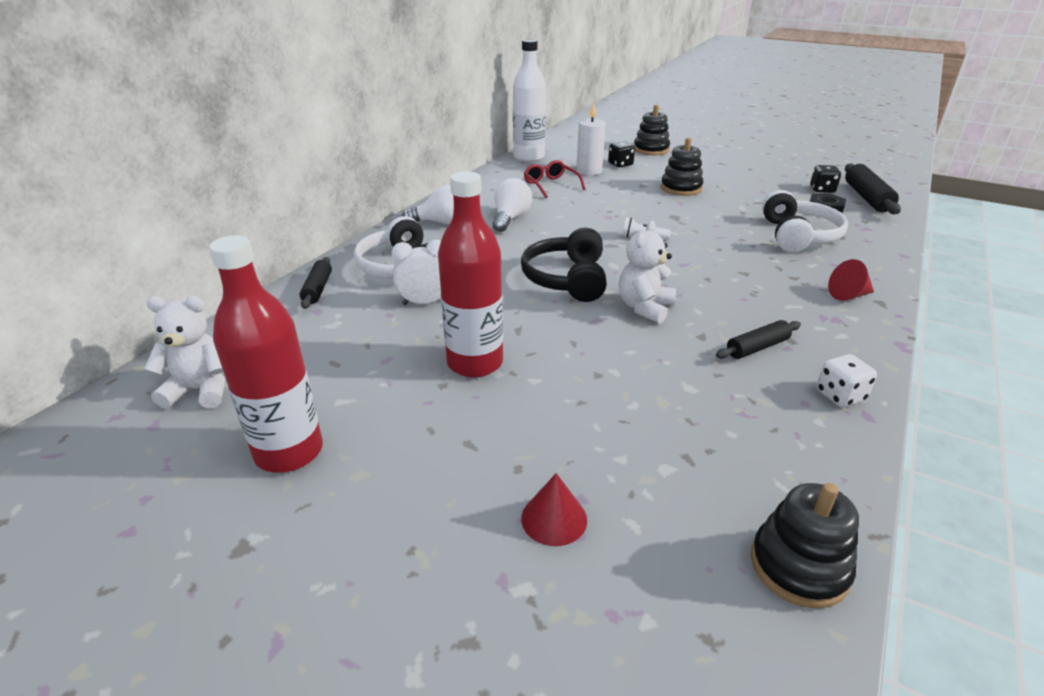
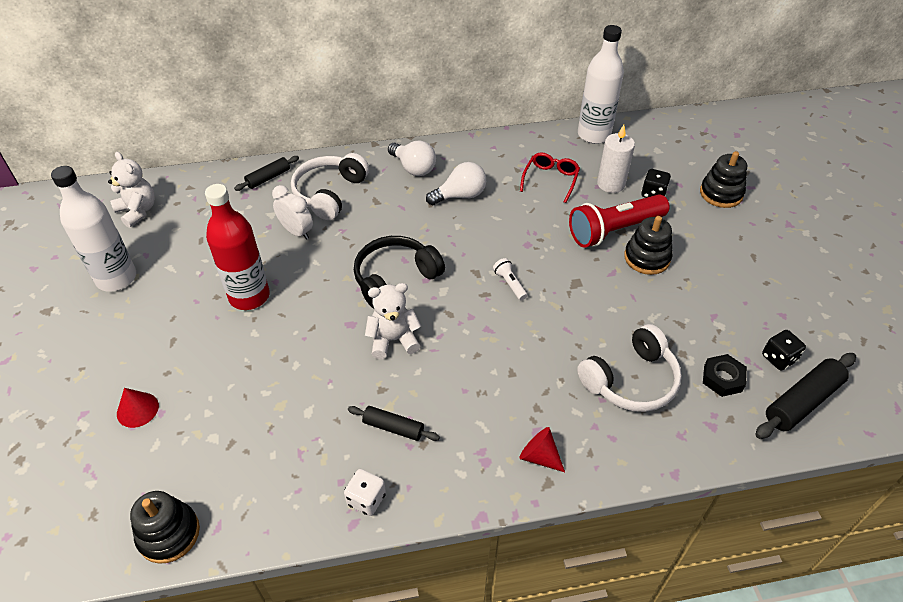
camera: 50 degrees right, 15 degrees up
(289, 452) = (116, 278): red bottle -> white bottle
(638, 187) = (614, 230): none -> red flashlight

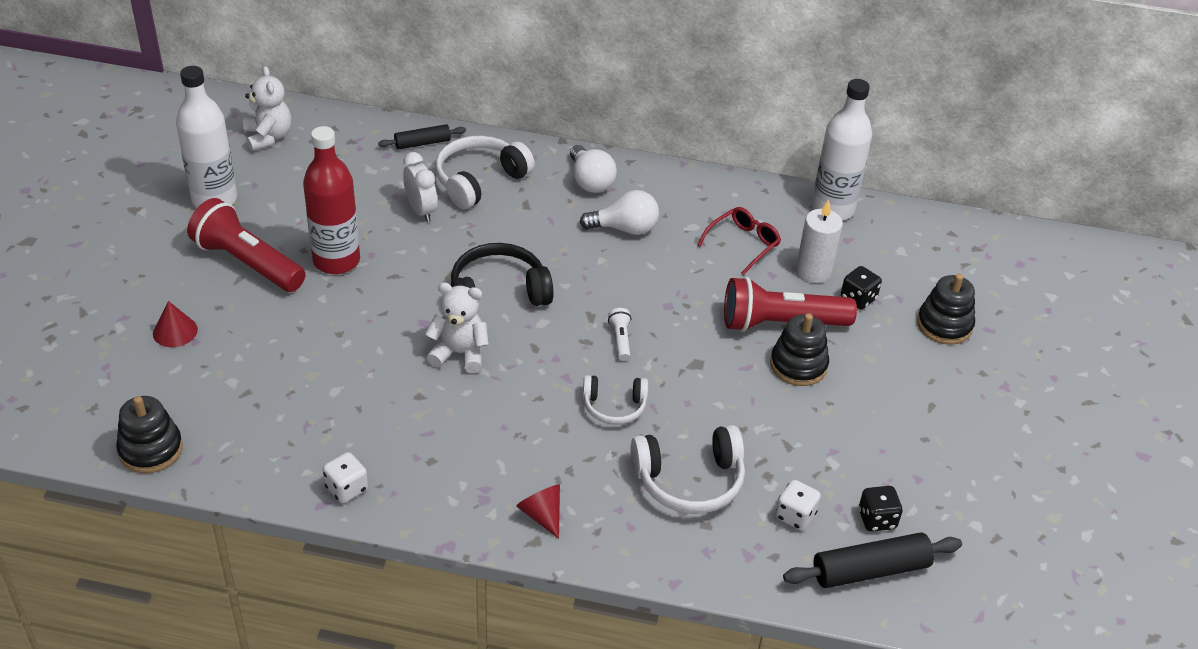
camera: 20 degrees right, 5 degrees down
(173, 324) = (247, 263): none -> red flashlight
(393, 427) = (410, 435): black rolling pin -> none
(538, 340) = (614, 407): none -> white headphones
(722, 378) = (795, 516): black nut -> white dice

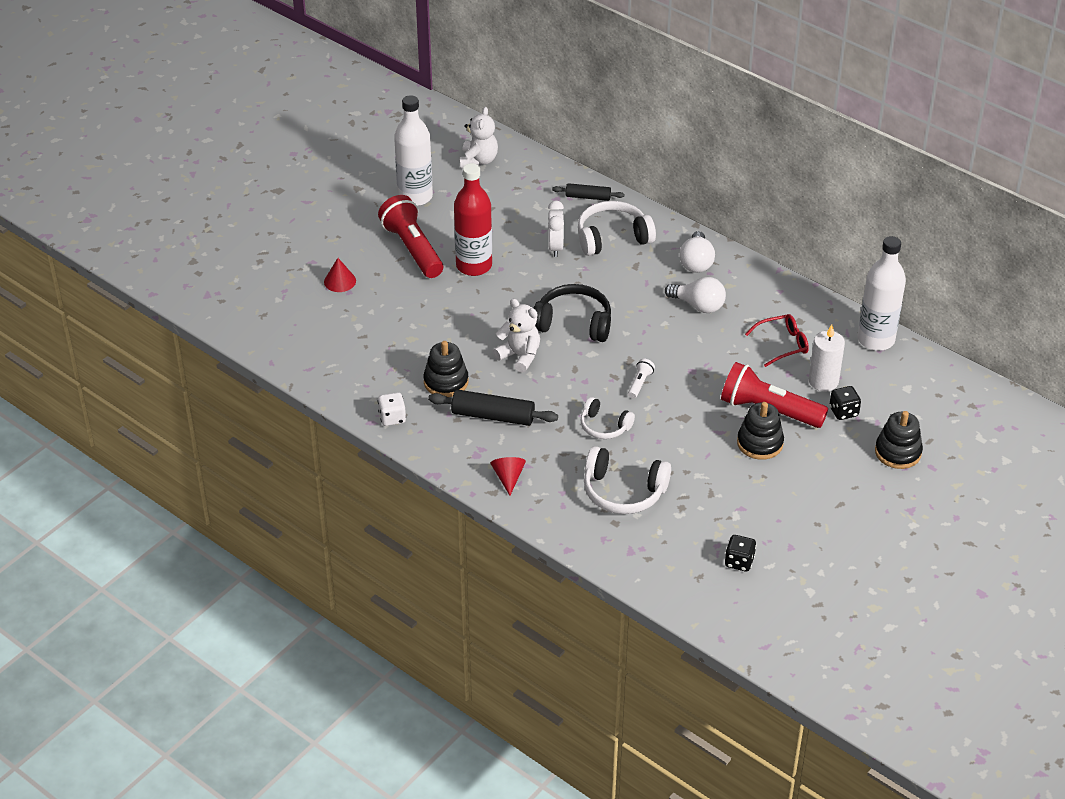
camera: 30 degrees right, 0 degrees up
(151, 449) = (285, 352): black stacking toy -> black stacking toy (446, 382)
(795, 516) = (682, 539): white dice -> none
(870, 570) = (709, 590): black rolling pin -> black rolling pin (493, 416)

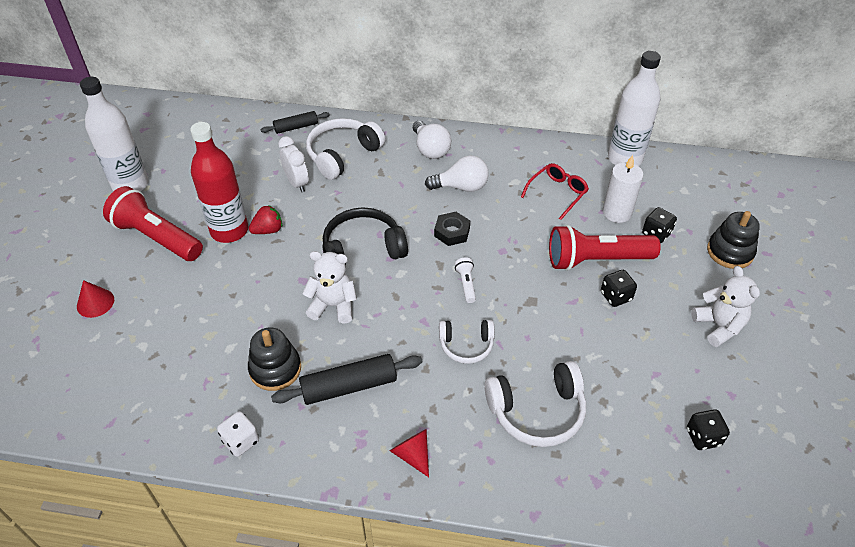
camera: 30 degrees left, 5 degrees up
(478, 161) = (174, 130): white teddy bear -> white teddy bear (718, 326)
(505, 277) = (268, 230): none -> red strawberry
(660, 339) = (452, 232): none -> black nut
(760, 443) = (616, 296): black stacking toy -> black dice

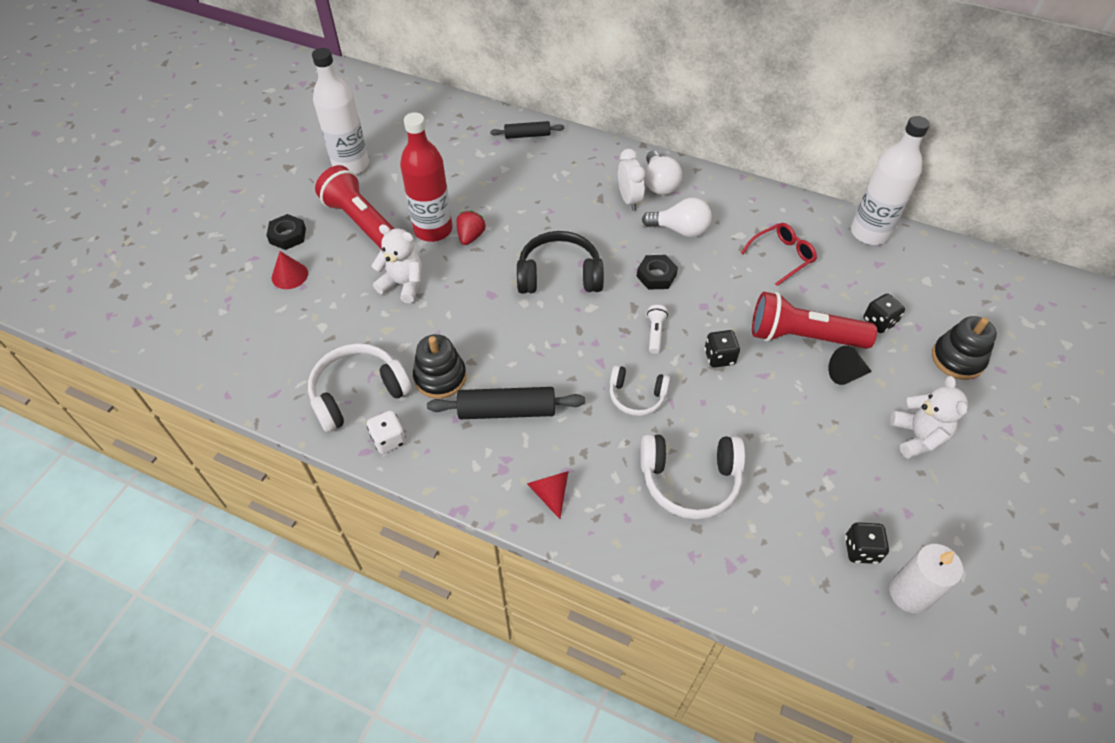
camera: 15 degrees right, 5 degrees up
(83, 264) = (288, 236): none -> black nut
(268, 230) = (470, 236): red strawberry -> red strawberry turned 60 degrees counterclockwise
(297, 183) = (512, 193): white clock -> white clock (629, 199)
(333, 306) = (514, 326): white teddy bear -> white teddy bear (403, 284)
(342, 154) = (566, 173): white headphones -> white headphones (358, 393)
(616, 296) = (812, 380): black dice -> black dice (719, 357)
(617, 212) = (842, 290): white candle -> white candle (910, 593)
(642, 285) = (845, 374): none -> black cone

